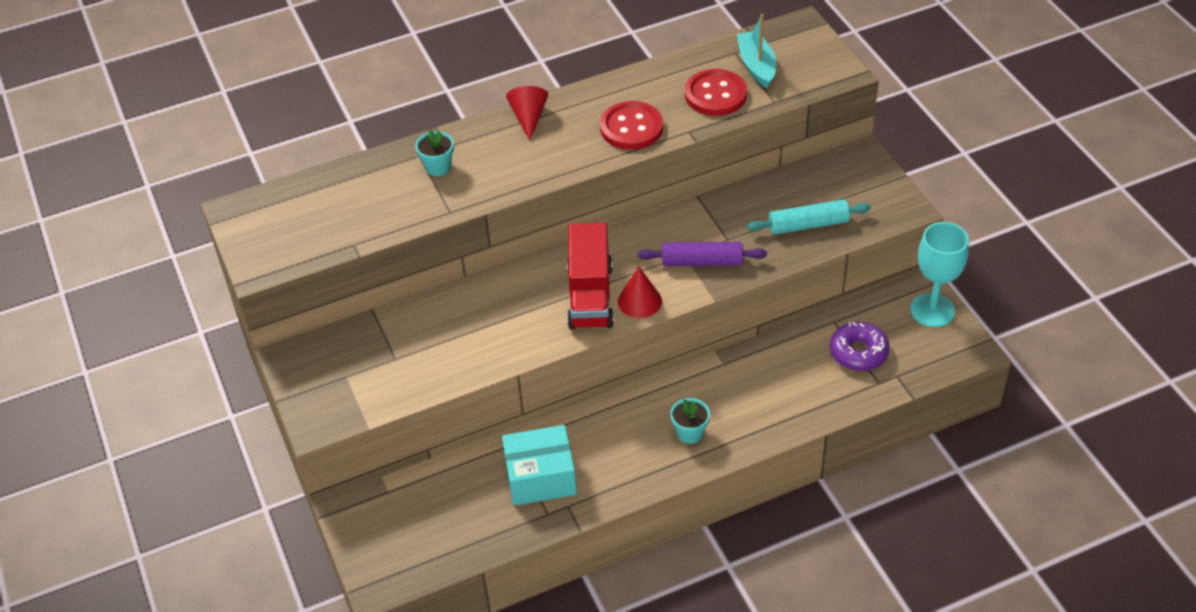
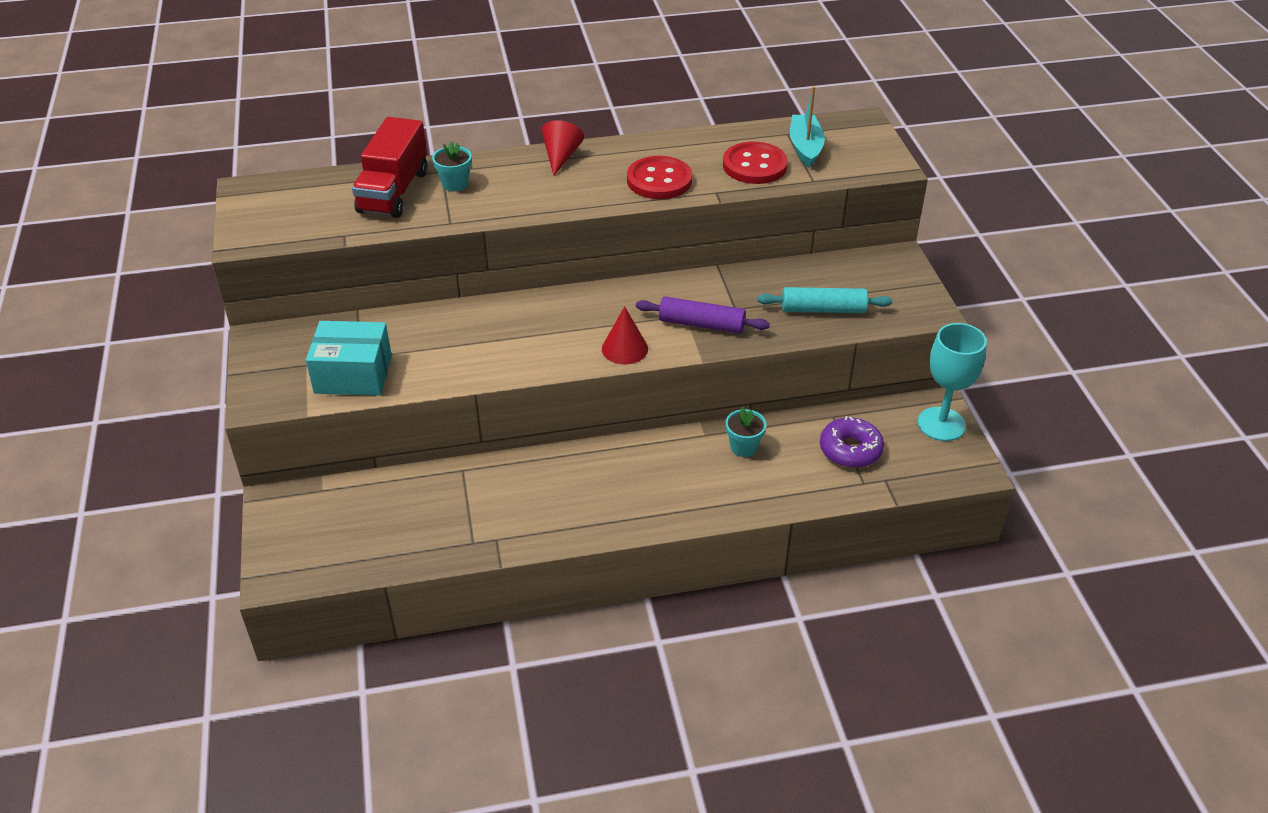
camera: 10 degrees right, 5 degrees down
(540, 477) = (479, 506): turquoise box -> turquoise box (353, 374)
(590, 296) = (576, 335): red truck -> red truck (393, 191)
(690, 433) = (647, 494): turquoise flower pot -> turquoise flower pot (743, 447)

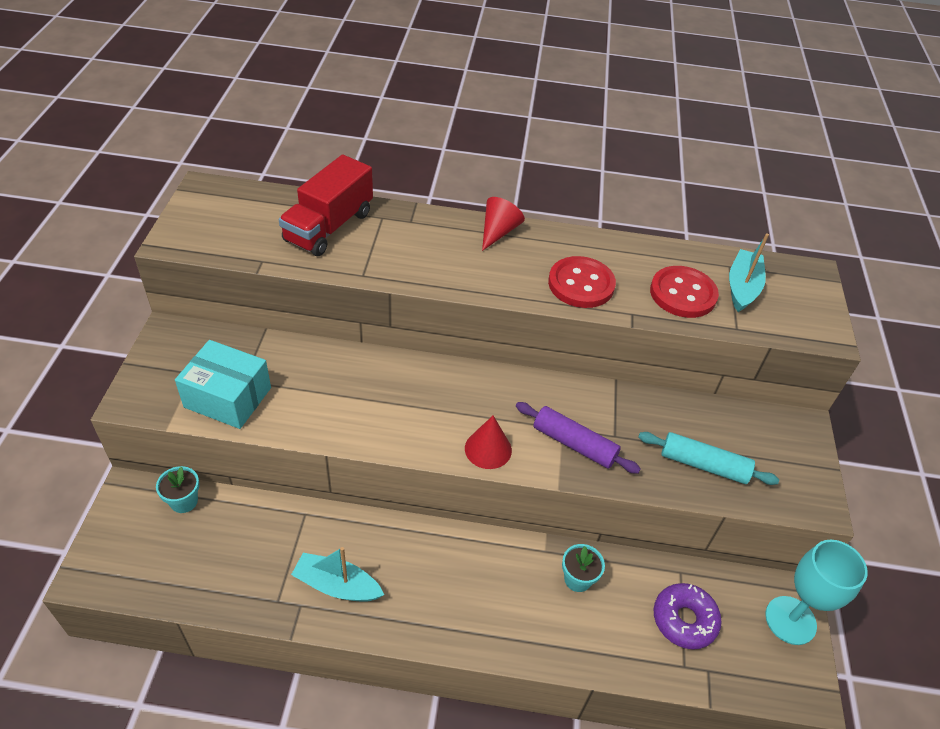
camera: 15 degrees right, 5 degrees up
(455, 184) = (387, 234): turquoise flower pot -> turquoise flower pot (184, 501)
(523, 515) = (337, 585): none -> turquoise boat

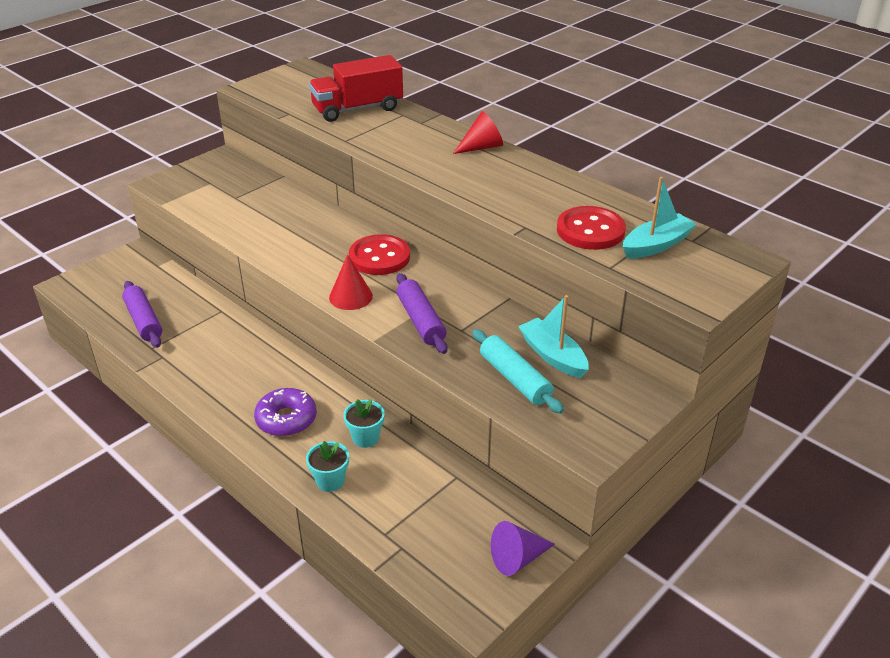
camera: 40 degrees right, 10 degrees down
(184, 501) = (158, 272): turquoise flower pot -> turquoise flower pot (330, 481)
(228, 397) = (215, 202): turquoise box -> none
(233, 573) = (143, 321): none -> purple rolling pin
(337, 585) = (196, 358): turquoise boat -> turquoise boat (553, 356)
(581, 284) = (506, 196): red button -> red button (379, 257)
(684, 620) = (421, 506): purple donut -> purple donut (286, 419)
(790, 620) = (517, 558): turquoise goblet -> purple cone

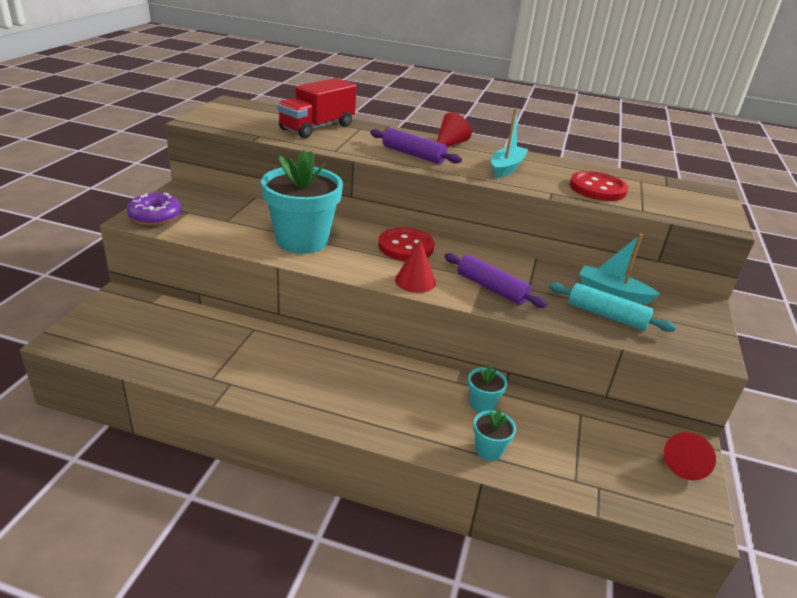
camera: 30 degrees left, 5 degrees down
(143, 321) = (181, 355): purple rolling pin -> purple rolling pin (413, 155)
(284, 232) = (302, 241): none -> turquoise flower pot
(286, 419) = (401, 408): purple donut -> purple donut (155, 216)
(517, 558) = (685, 463): purple cone -> red cone
(656, 245) = (650, 191): turquoise boat -> turquoise boat (506, 168)

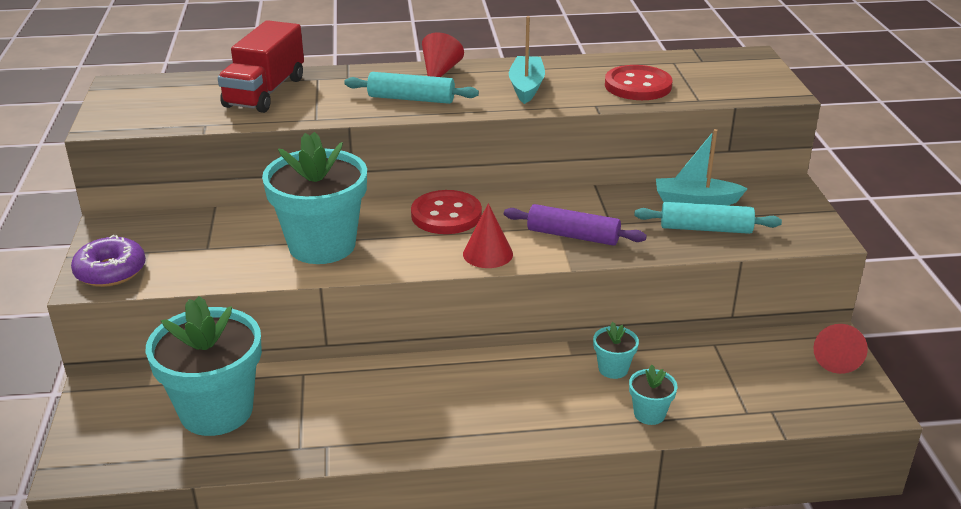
camera: 20 degrees left, 0 degrees up
(179, 334) = (216, 411): none -> turquoise flower pot
(413, 155) = (411, 99): purple rolling pin -> turquoise rolling pin

